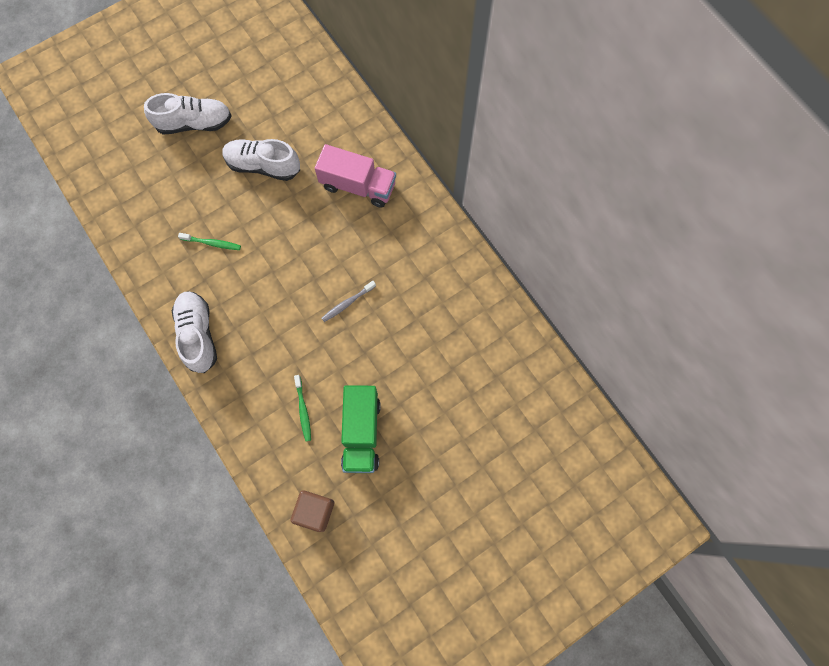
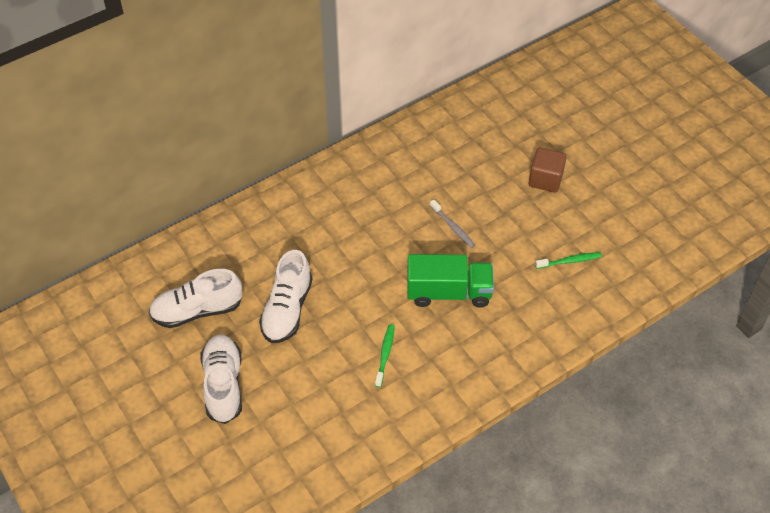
camera: 90 degrees left, 20 degrees down
(198, 335) = (496, 360): white shoe -> white shoe (197, 310)
(315, 511) = (668, 248): brown cube -> brown cube (545, 179)
(358, 186) = (317, 221): pink truck -> none
(361, 433) = (586, 213): green truck -> green truck (448, 292)

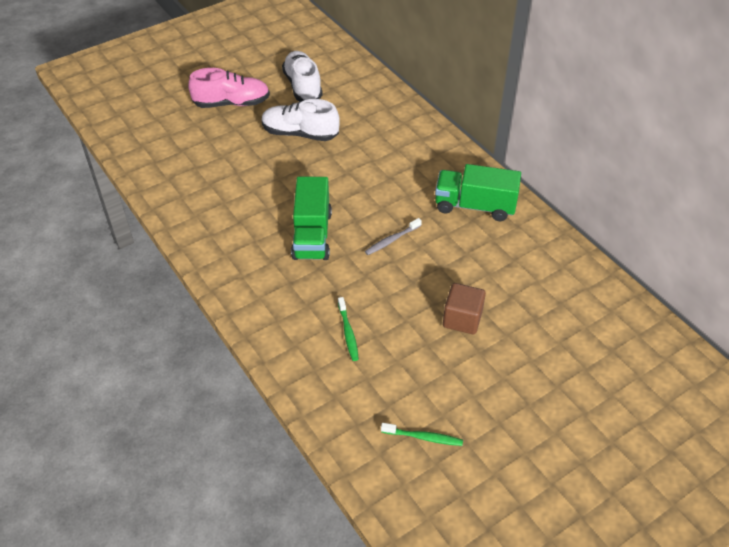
camera: 90 degrees right, 5 degrees down
(223, 385) = (231, 103): white shoe -> pink shoe
(385, 354) = (248, 192): green toothbrush -> green toothbrush (424, 437)
(404, 162) = (475, 206): none -> green truck

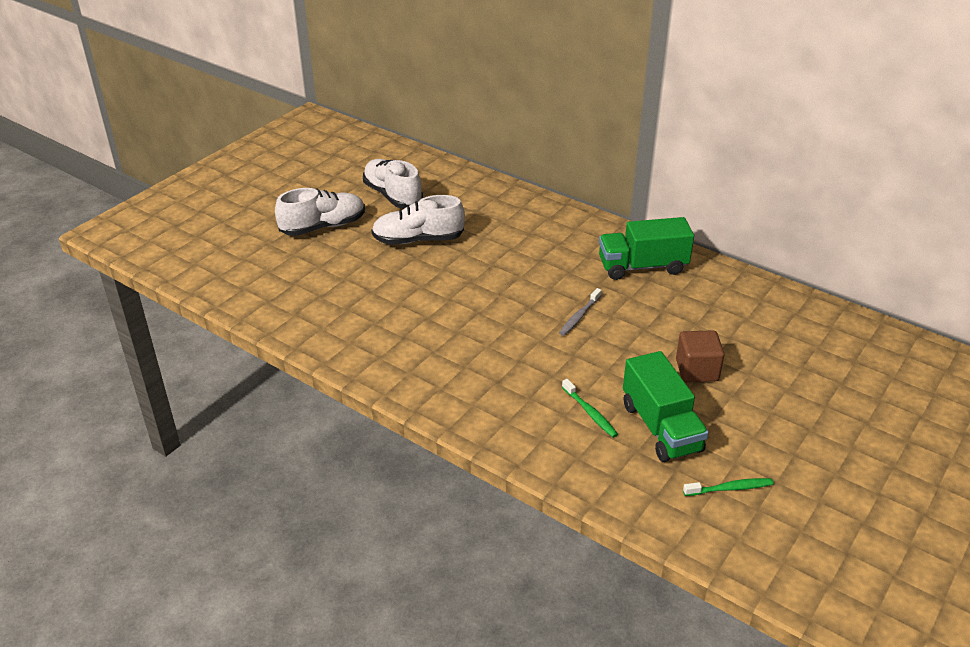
camera: 20 degrees left, 10 degrees down
(231, 103) = (323, 227): pink shoe -> white shoe
(312, 235) = (492, 331): green truck -> green truck (661, 427)

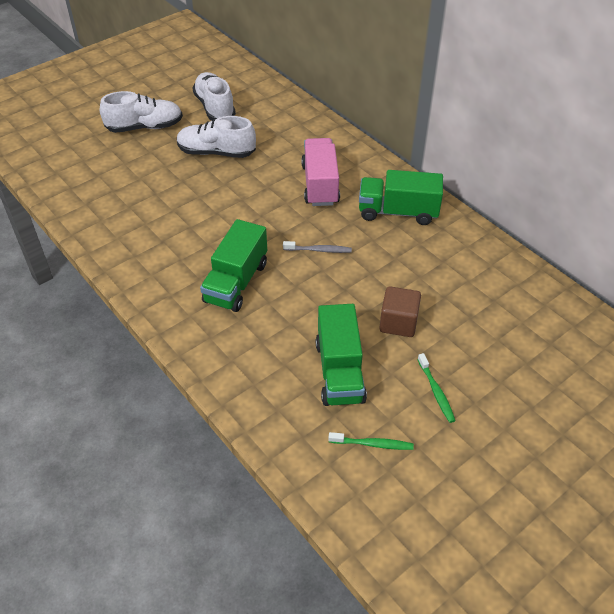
camera: 15 degrees right, 10 degrees up
(507, 363) = (236, 282): none -> green truck
(547, 253) = (320, 185): none -> pink truck
(579, 316) = (319, 250): grey toothbrush -> grey toothbrush turned 135 degrees counterclockwise
(590, 413) = (284, 344): green toothbrush -> green toothbrush (436, 392)

